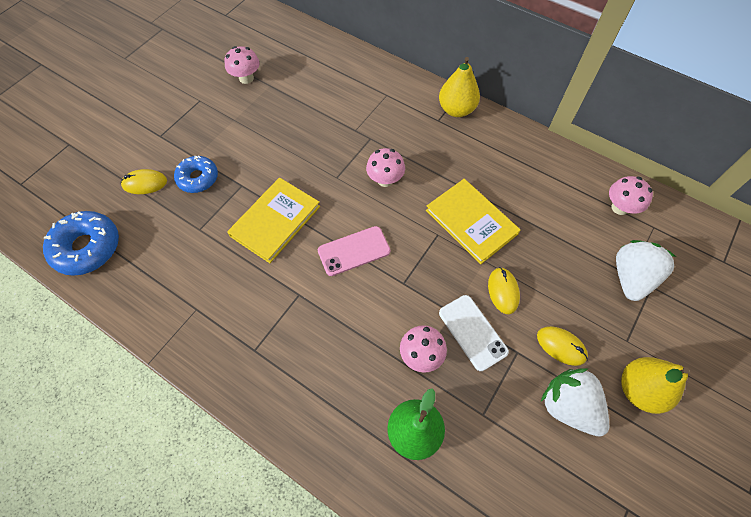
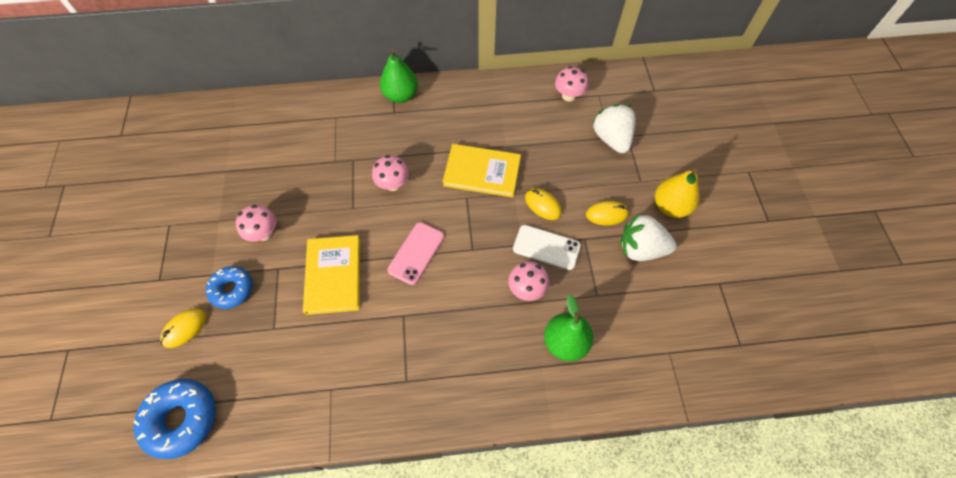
camera: 40 degrees left, 0 degrees up
(246, 78) = (197, 178): pink mushroom -> pink mushroom (264, 233)
(456, 110) = (401, 95): yellow pear -> green pear

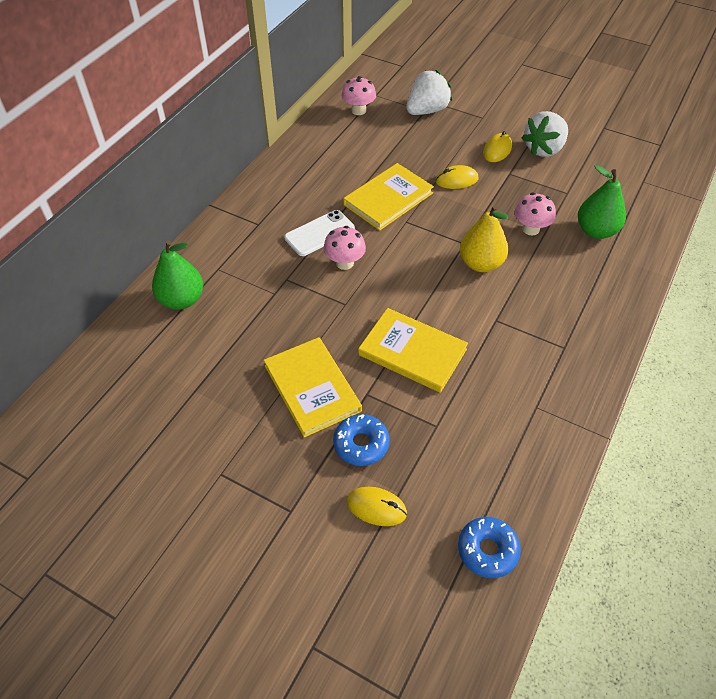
camera: 55 degrees left, 10 degrees down
(181, 419) = (487, 550): blue donut -> blue donut, size x0.66
(185, 328) = (376, 507): yellow mouse -> yellow mouse turned 60 degrees counterclockwise
(264, 233) = (312, 388): pink mushroom -> yellow book
(401, 95) = (243, 210): green pear -> green pear (182, 300)
(416, 253) = (437, 281): pink phone -> none
(546, 247) = (500, 198): white phone -> white phone (320, 233)
(611, 138) = (427, 111): white strawberry -> white strawberry turned 120 degrees clockwise
(670, 206) = (519, 115): yellow pear -> yellow pear (481, 263)

